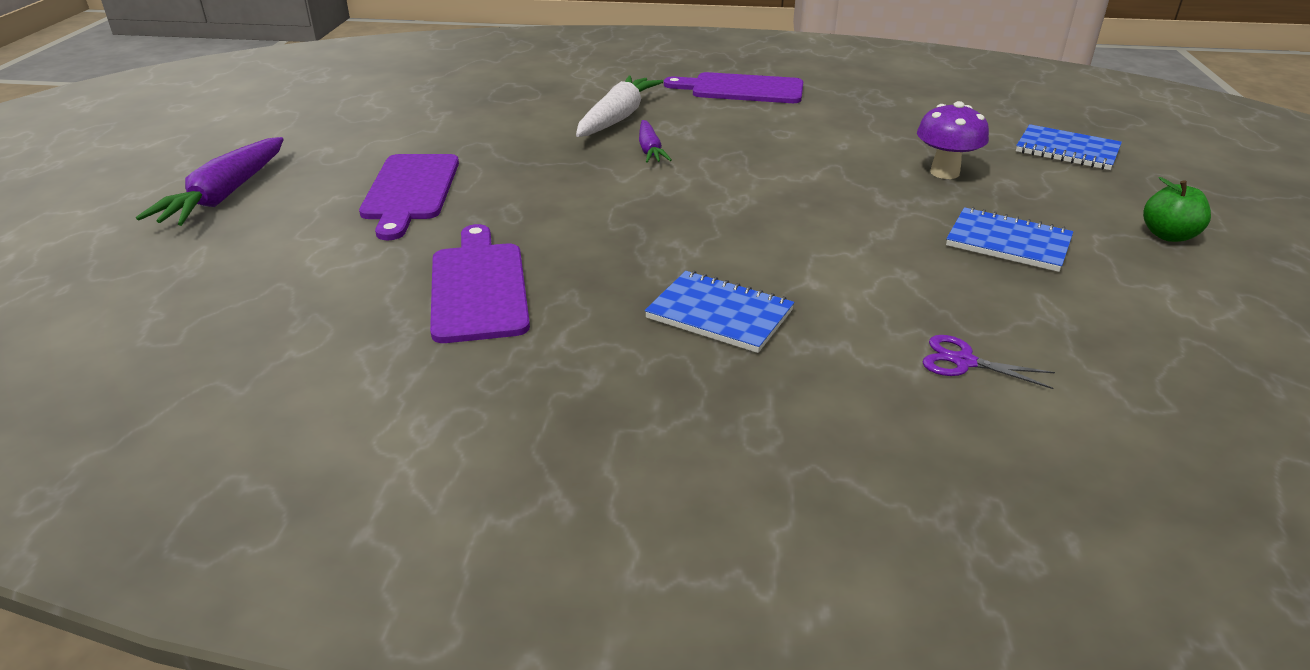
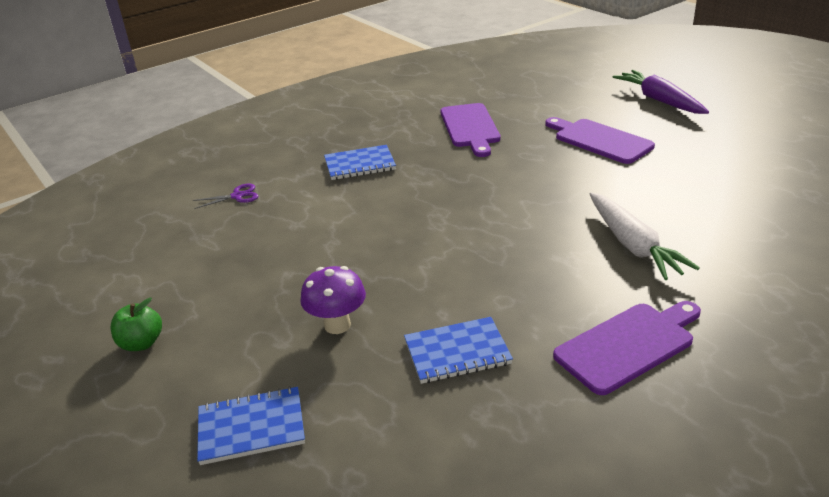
camera: 140 degrees right, 0 degrees up
(479, 287) = (470, 127): purple cutting board -> purple cutting board turned 45 degrees clockwise
(650, 150) = (553, 230): purple carrot -> none
(1008, 242) = (251, 277): blue notebook -> blue notebook (457, 352)

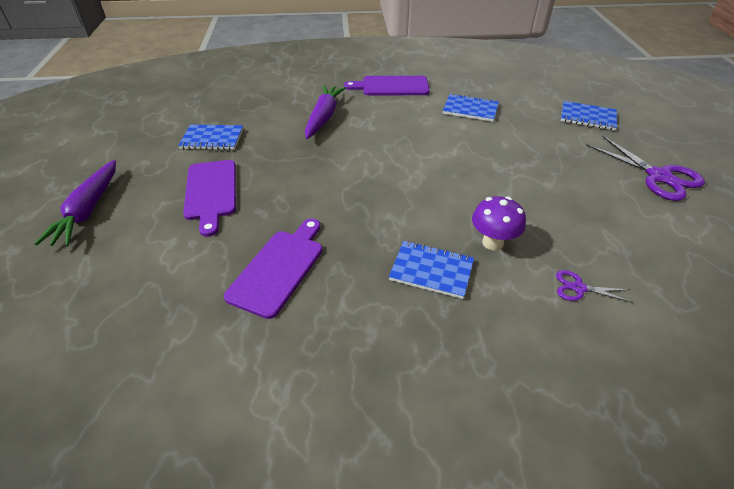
camera: 150 degrees left, 10 degrees up
(141, 343) = (658, 176): green apple -> purple scissors
(337, 325) = (526, 142): purple mushroom -> purple mushroom (492, 243)
(633, 245) = (324, 117): white carrot -> purple carrot
(694, 172) = (212, 139): none -> blue notebook

